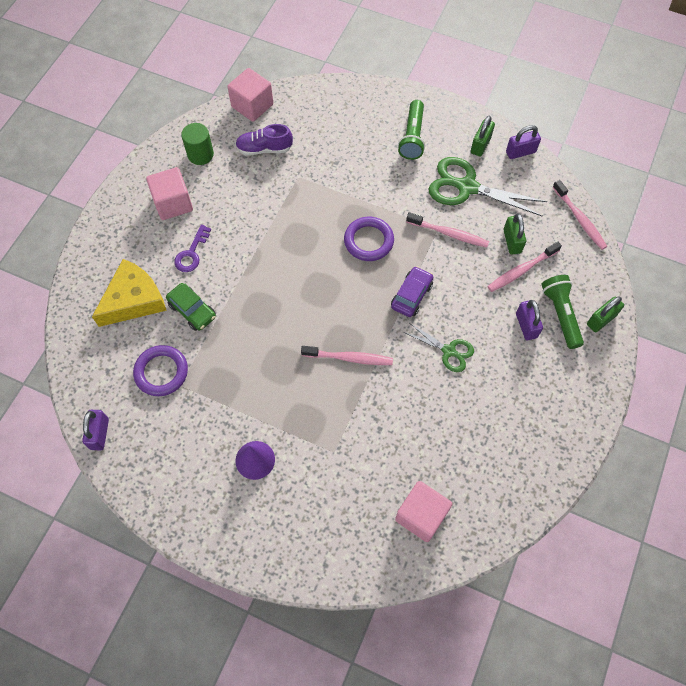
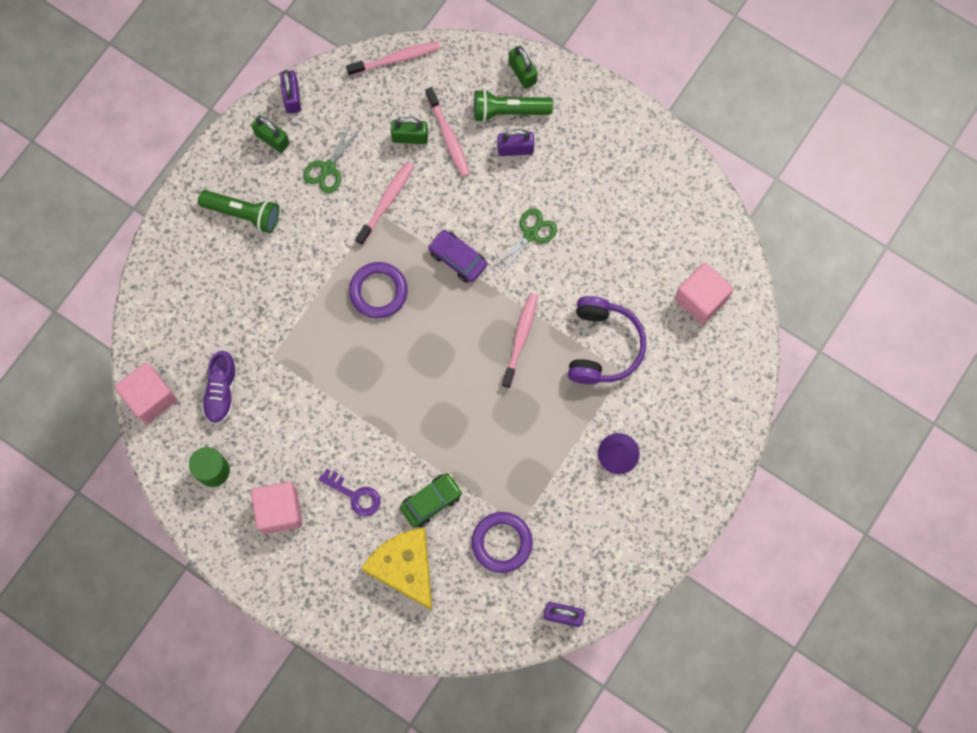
camera: 80 degrees left, 10 degrees up
(355, 430) = (603, 346): none -> purple headphones
(466, 187) = (328, 168): green scissors -> green scissors, size x0.57

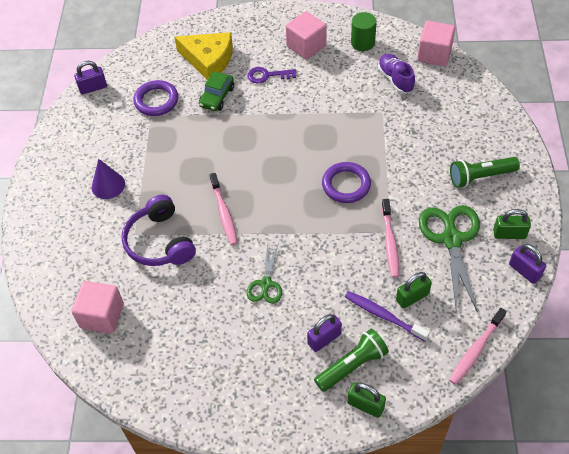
camera: 150 degrees right, 20 degrees down
(328, 168) = (451, 239): green scissors -> green scissors, size x1.76
(448, 136) = (383, 316): pink toothbrush -> purple toothbrush
(457, 258) = (308, 236): purple car -> none

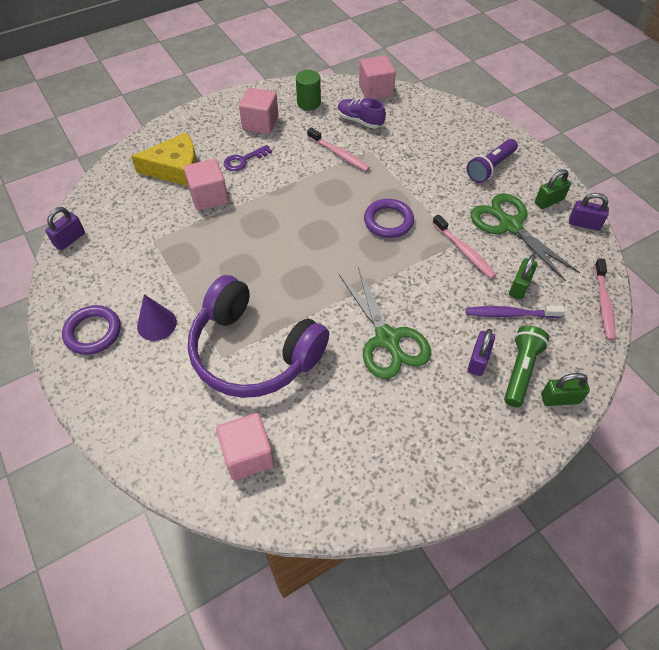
camera: 35 degrees left, 0 degrees up
(156, 101) = (149, 224): purple ring -> purple ring (93, 332)
(159, 242) = (253, 352): purple headphones -> purple headphones, size x1.51
(217, 97) = (209, 197): green car -> pink cube
(224, 213) = (297, 295): pink toothbrush -> pink toothbrush (339, 154)
(266, 284) = (387, 339): green scissors -> green scissors, size x1.76
(480, 177) = (490, 168): green flashlight -> purple flashlight

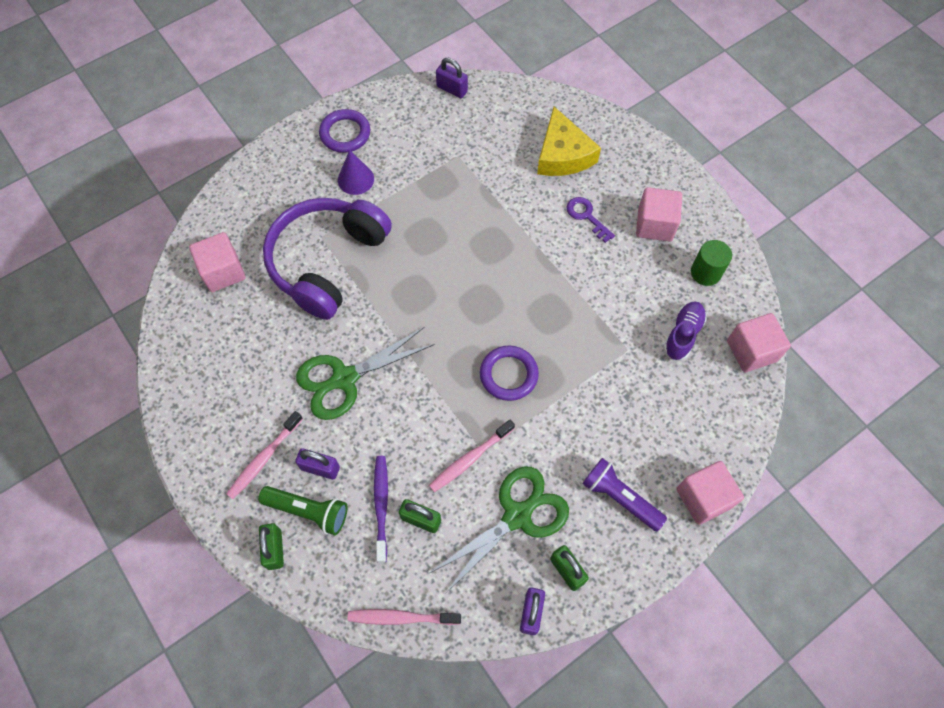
camera: 85 degrees right, 10 degrees up
(209, 197) = (524, 192): pink cube -> pink cube (703, 498)
(339, 154) = (614, 315): pink toothbrush -> pink toothbrush (264, 458)

